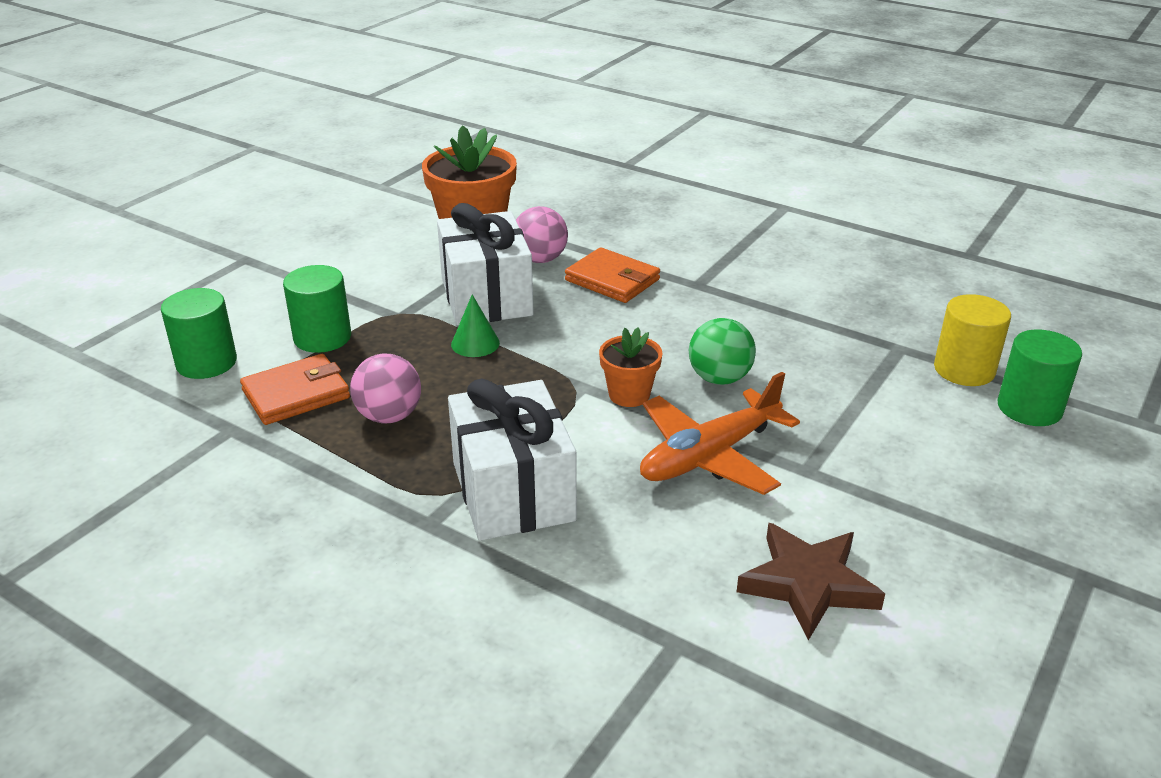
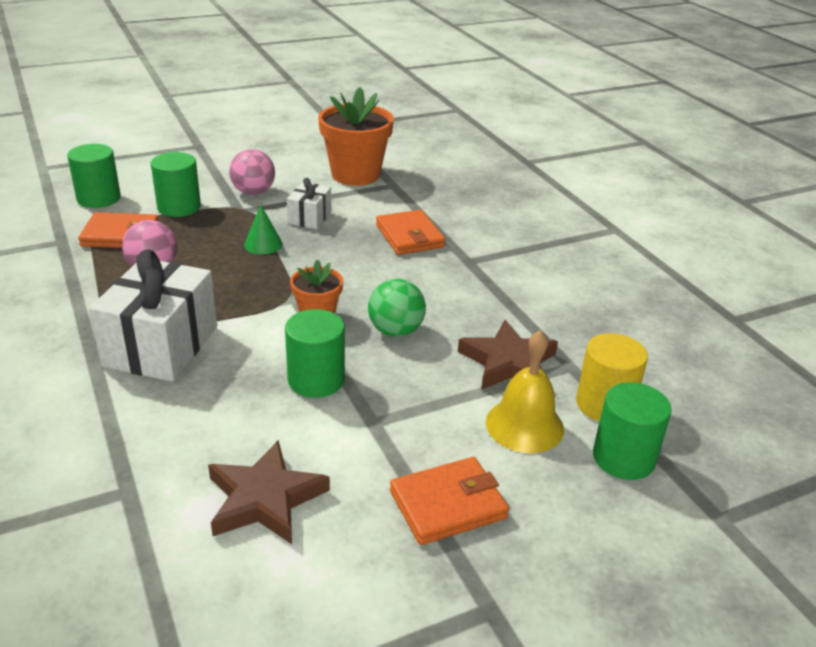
camera: 30 degrees right, 0 degrees up
(486, 297) = (310, 217): white gift -> white gift, size x0.52
(540, 259) = (378, 205): pink ball -> pink ball (253, 192)
(709, 456) = (316, 380): orange plane -> green cylinder
(849, 366) = (508, 363): none -> brown star
(928, 415) = (524, 425): none -> yellow bell
(955, 511) = (448, 504): none -> orange wallet

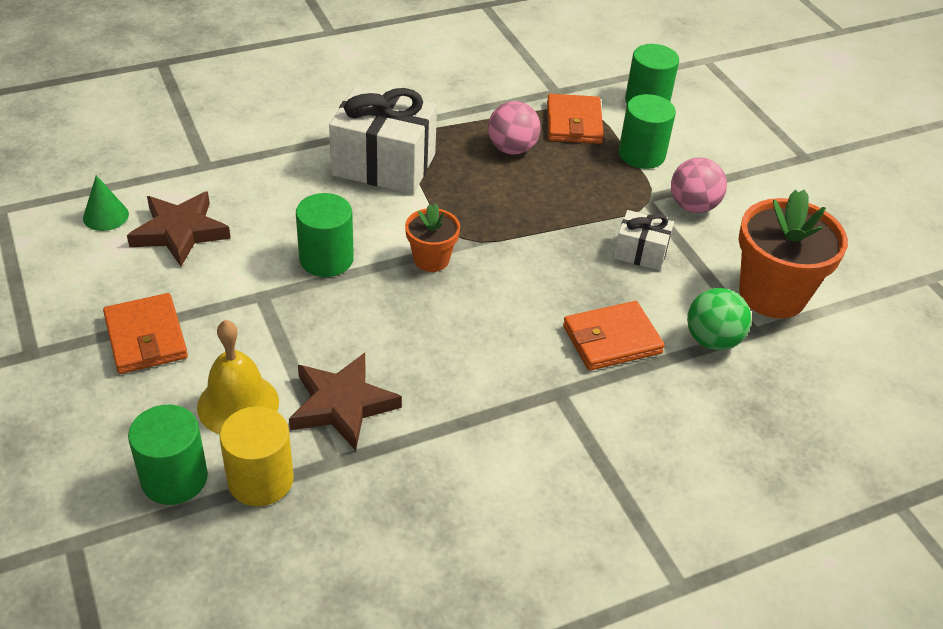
camera: 90 degrees right, 10 degrees up
(263, 244) = (571, 218): green cone -> green cone (106, 216)
(395, 331) = (404, 317): green ball -> green ball (712, 340)

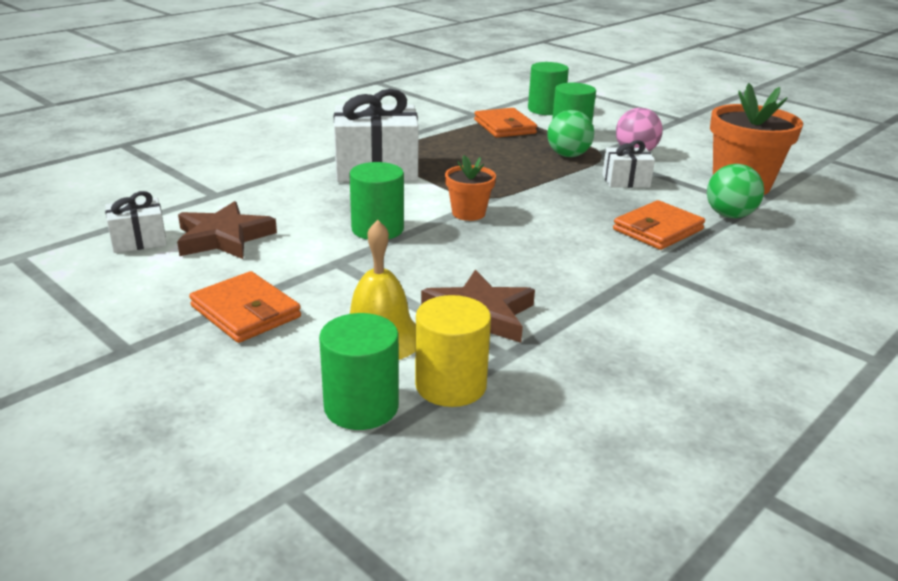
camera: 20 degrees left, 15 degrees down
(106, 216) = (139, 241): green cone -> white gift
(512, 149) = (471, 146): pink ball -> none
(609, 192) = (568, 155): none -> green ball

